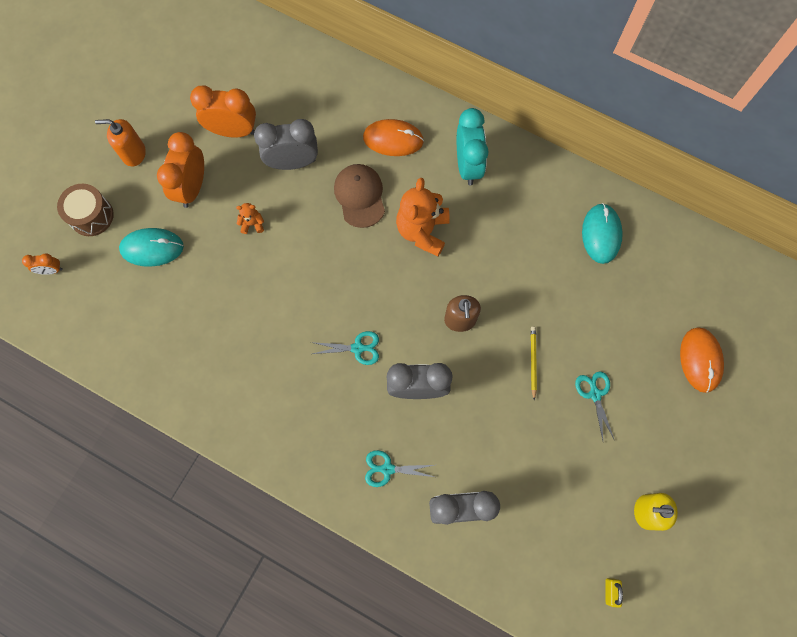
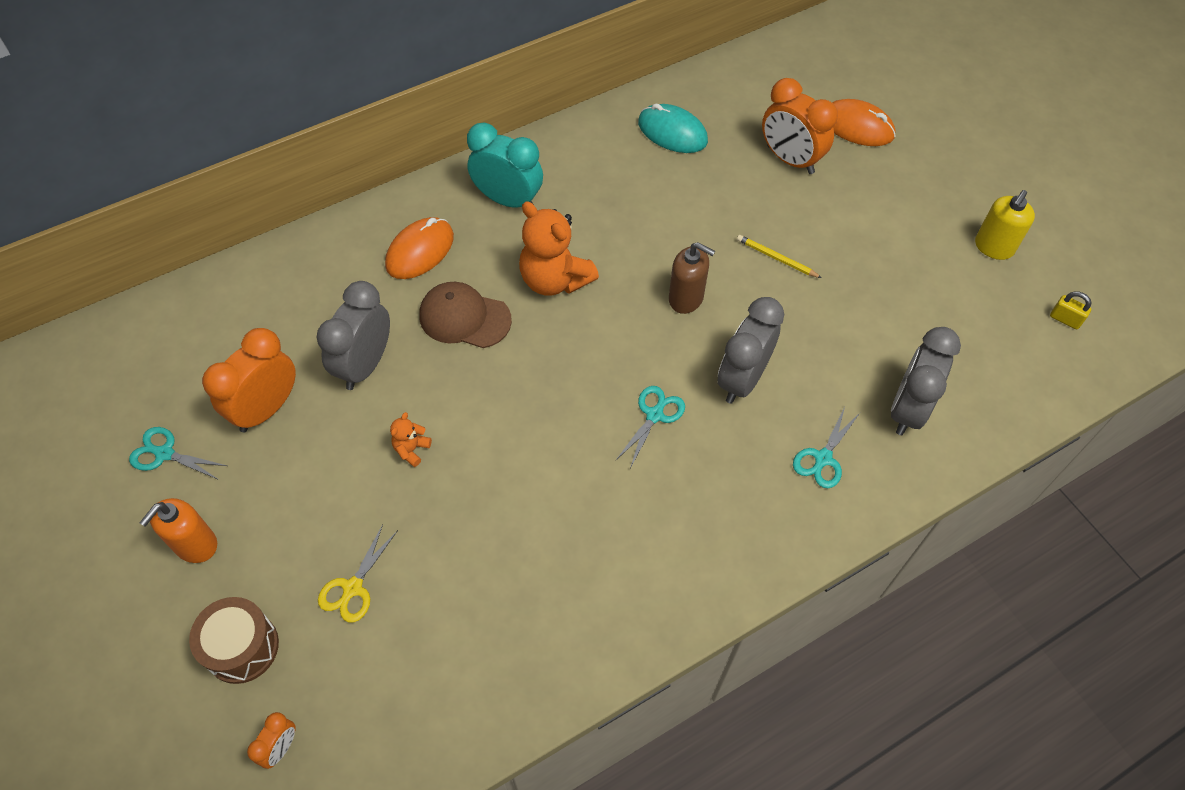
camera: 60 degrees left, 15 degrees down
(152, 248) = (352, 588): turquoise mouse -> yellow scissors
(192, 187) = (305, 495): orange clock -> orange clock (790, 160)
(595, 394) = (844, 225): turquoise scissors -> turquoise scissors (164, 453)

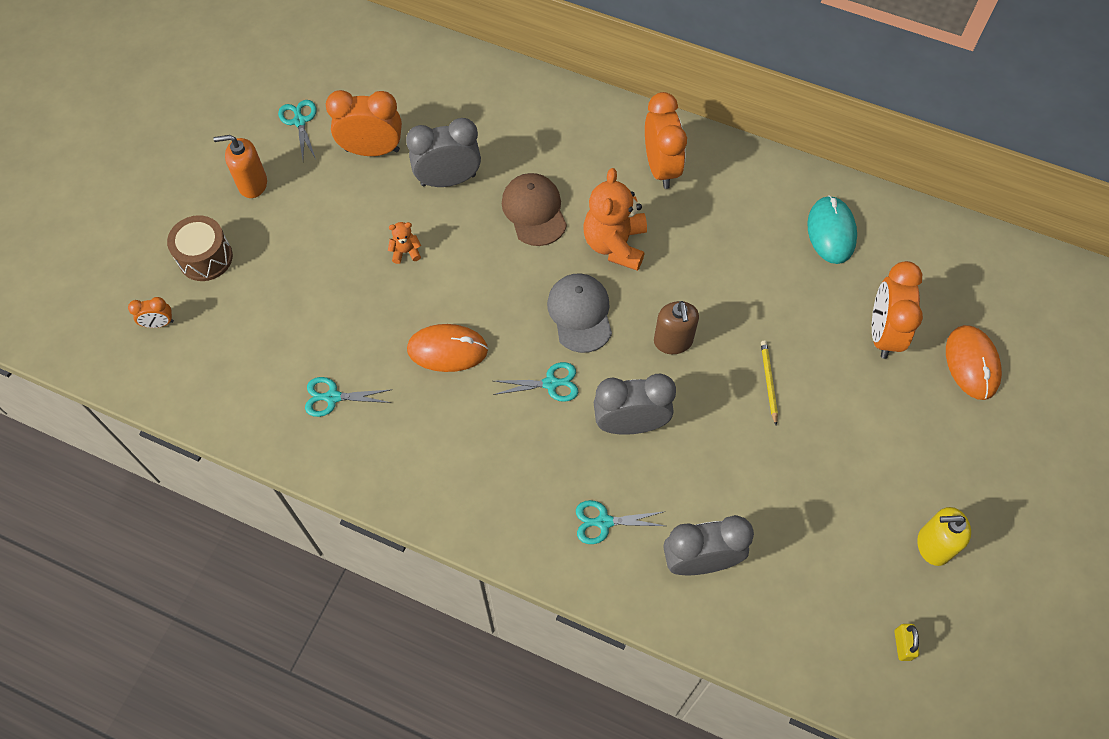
camera: 55 degrees right, 5 degrees up
(352, 588) = (284, 288): yellow scissors -> none
(420, 251) = (567, 145): orange mouse -> orange mouse (447, 350)
(508, 200) = (661, 167): turquoise clock -> orange clock
(519, 616) = (332, 397): none -> turquoise scissors
(602, 348) = (580, 313): none -> grey cap

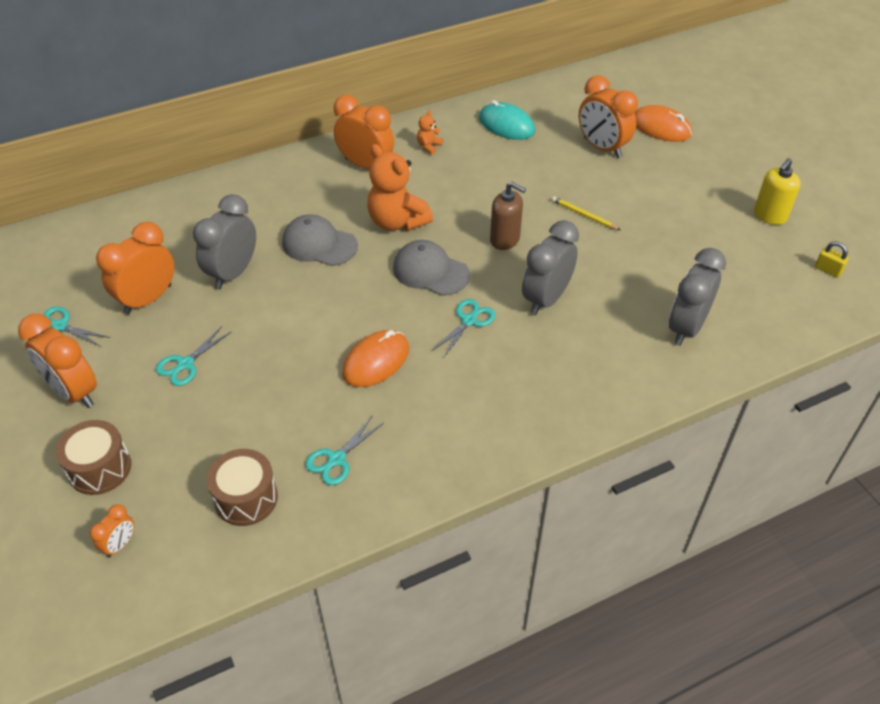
camera: 50 degrees left, 15 degrees down
(252, 184) = (74, 392): orange soap dispenser -> orange clock
(253, 367) = (246, 498): none -> brown drum
(405, 252) = (262, 334): orange teddy bear -> orange teddy bear (429, 146)
(534, 211) = (319, 244): brown cap -> grey cap
(603, 522) = (609, 360): turquoise scissors -> turquoise scissors (185, 364)

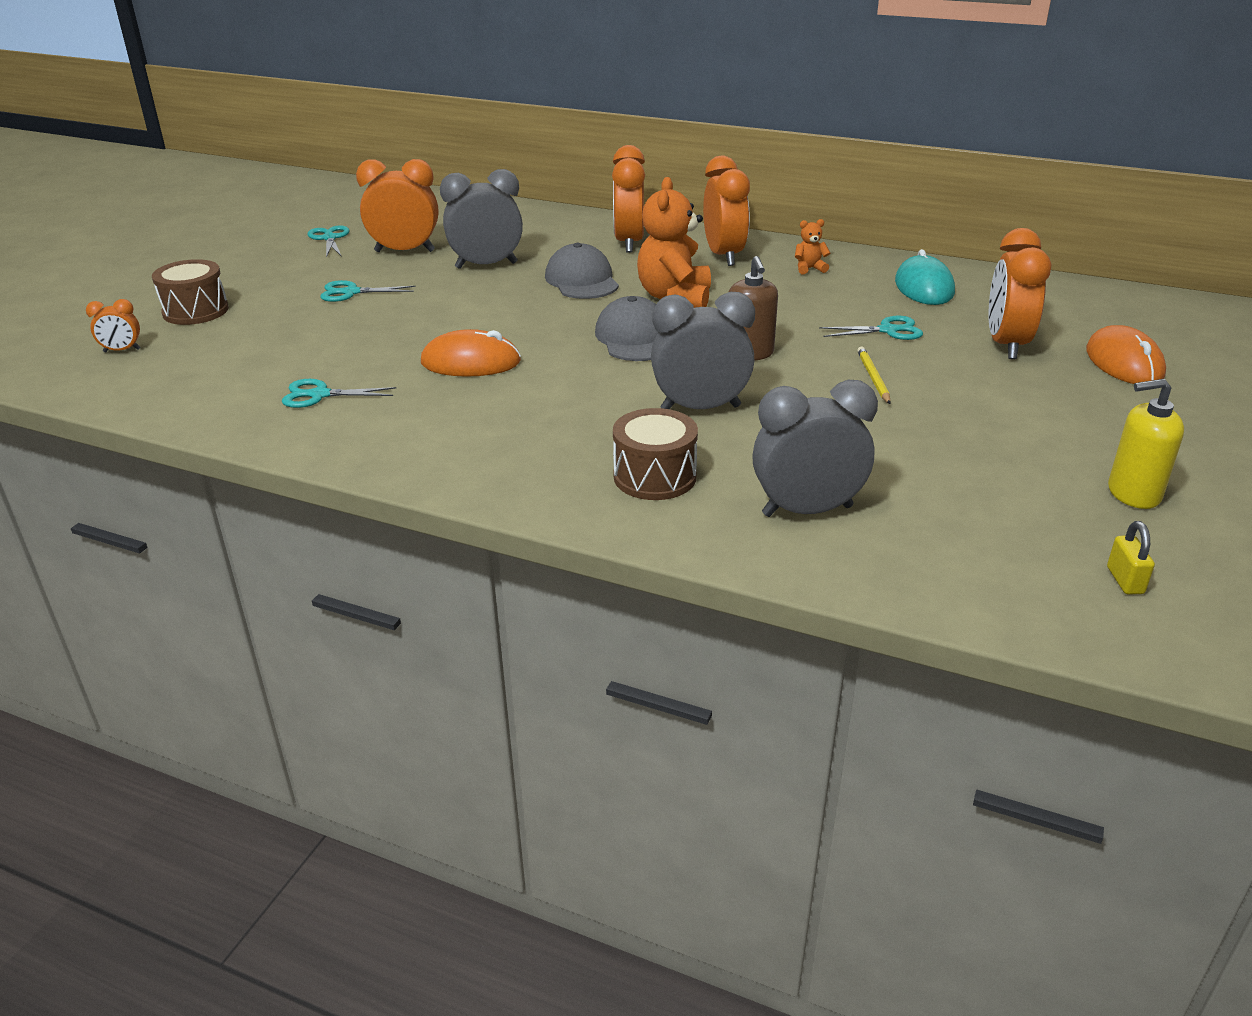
camera: 50 degrees right, 15 degrees down
(74, 392) = (266, 270): orange clock -> orange clock (629, 243)
(246, 498) = (226, 376): brown drum -> brown drum (655, 477)
(469, 320) = (598, 382): turquoise scissors -> turquoise scissors (888, 330)

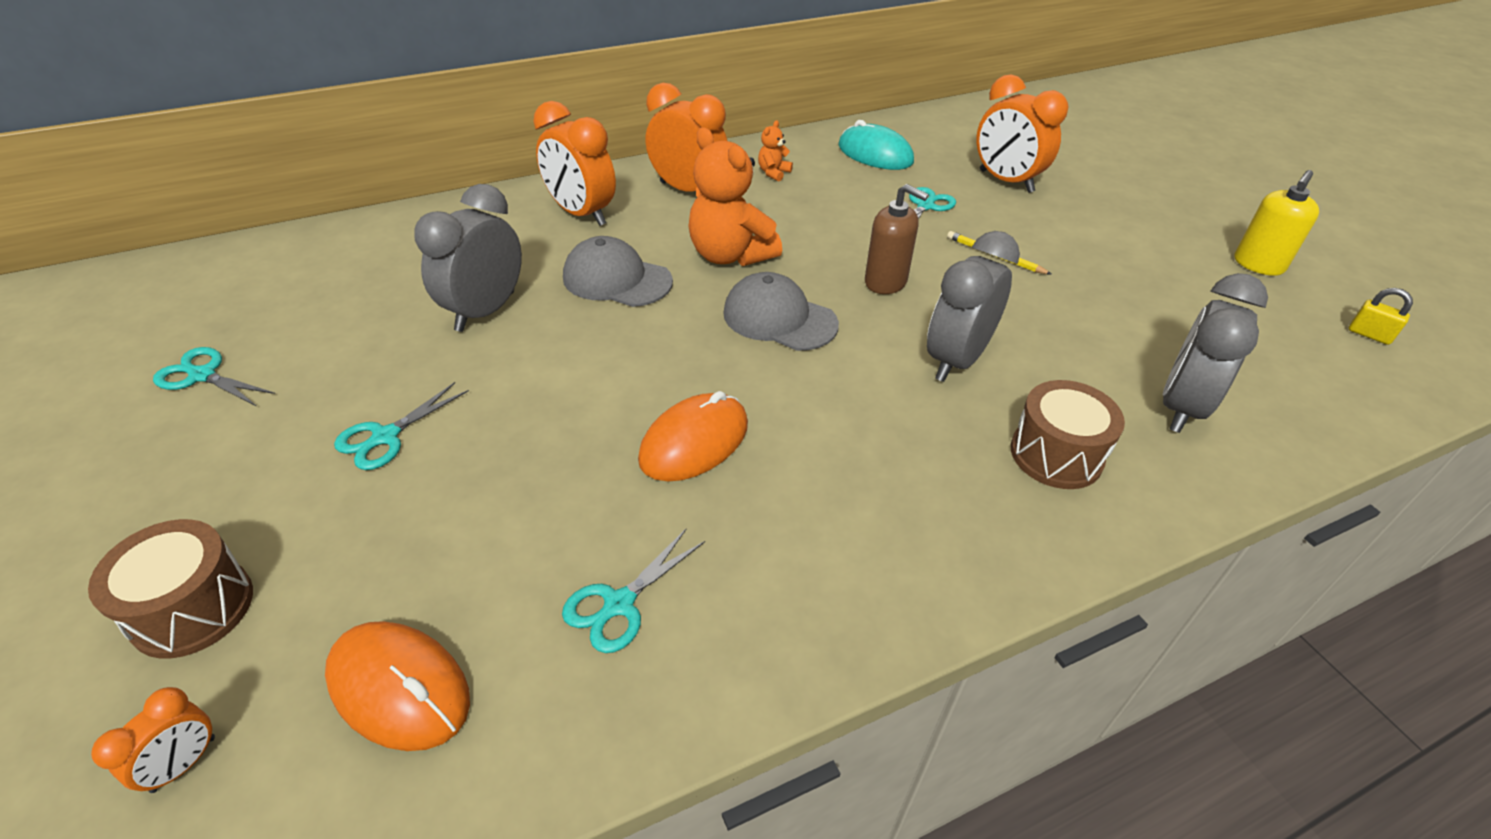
camera: 50 degrees left, 10 degrees up
(405, 251) = (349, 342): orange clock -> none
(1124, 362) = (1079, 163): orange mouse -> orange mouse (399, 688)

